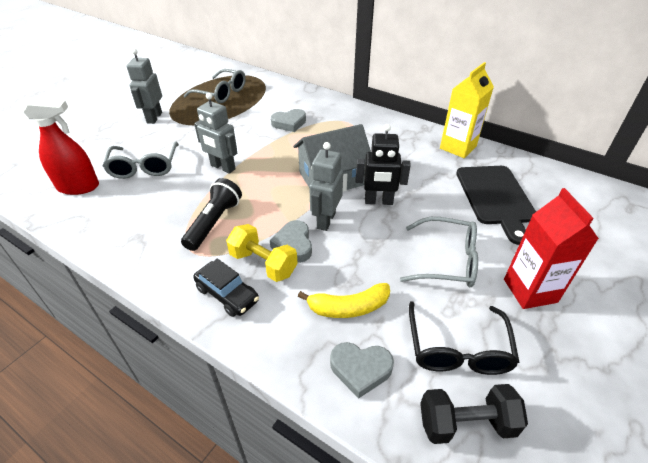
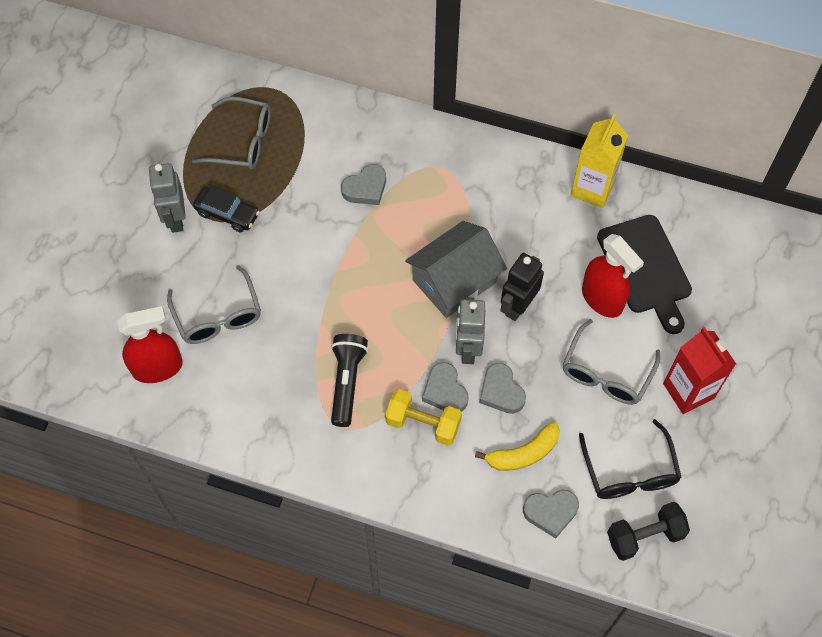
camera: 15 degrees left, 20 degrees up
(222, 167) = (315, 293): grey robot -> none
(227, 294) = (403, 468): black car -> black car (227, 214)
(344, 255) = (501, 391): none -> grey heart
(378, 201) = (518, 306): black robot -> black robot turned 135 degrees clockwise
(447, 261) = (606, 373): grey glasses -> grey glasses turned 120 degrees clockwise
(453, 210) = (602, 299): none -> red spray bottle

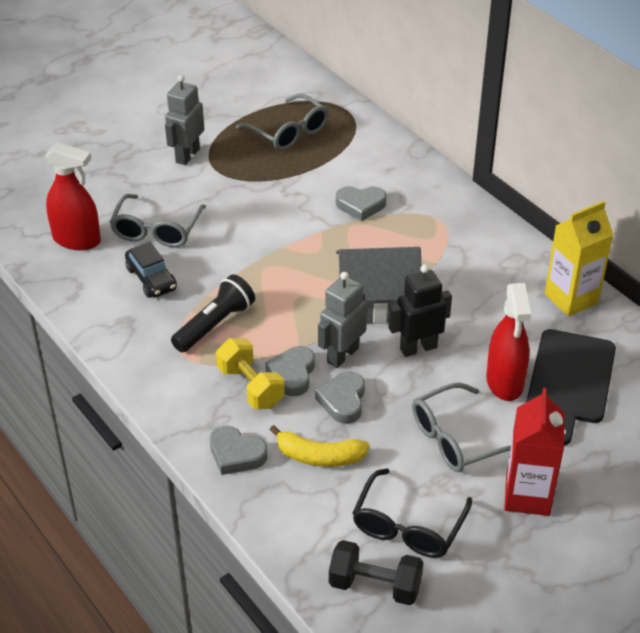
camera: 35 degrees right, 20 degrees down
(227, 214) = (230, 170): black car -> black car (151, 279)
(550, 512) = (301, 515): grey heart -> grey heart (236, 454)

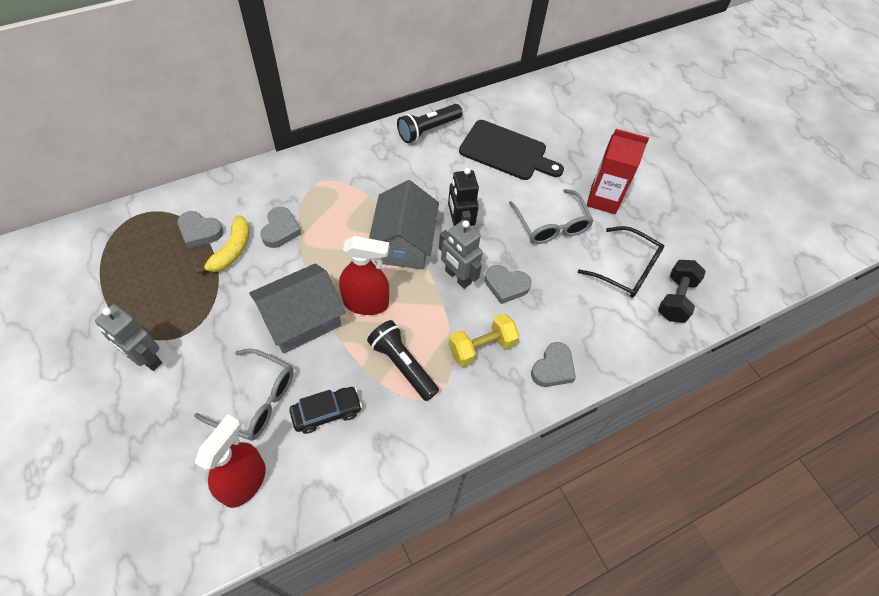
camera: 85 degrees left, 15 degrees up
(252, 242) = (301, 319): none -> grey house
(289, 132) = (151, 265): grey glasses -> none
(292, 374) = (472, 315): grey heart -> grey heart (200, 232)
(319, 456) = (560, 311): yellow banana -> yellow banana (232, 250)
(504, 382) = (502, 186): red spray bottle -> red spray bottle (366, 303)
(571, 298) = (428, 130): yellow carton -> black flashlight

